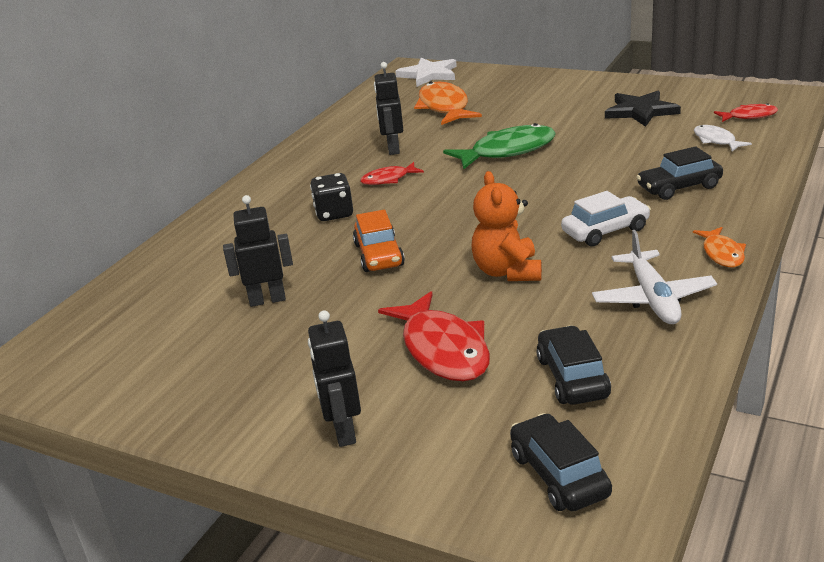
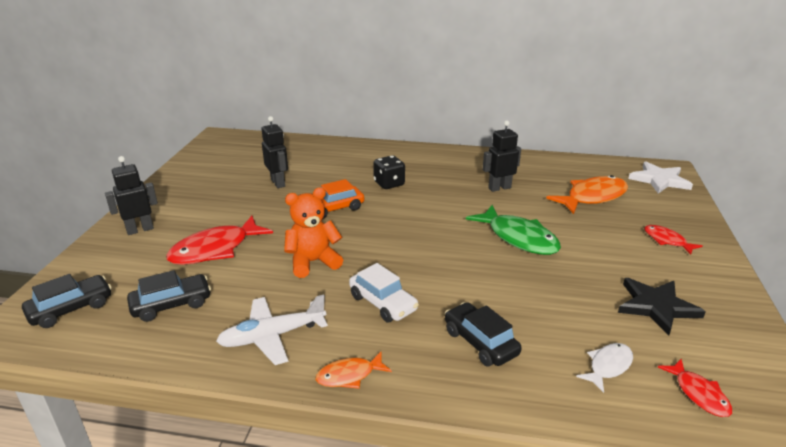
camera: 70 degrees right, 0 degrees up
(388, 179) = (447, 194): red fish -> red fish (667, 240)

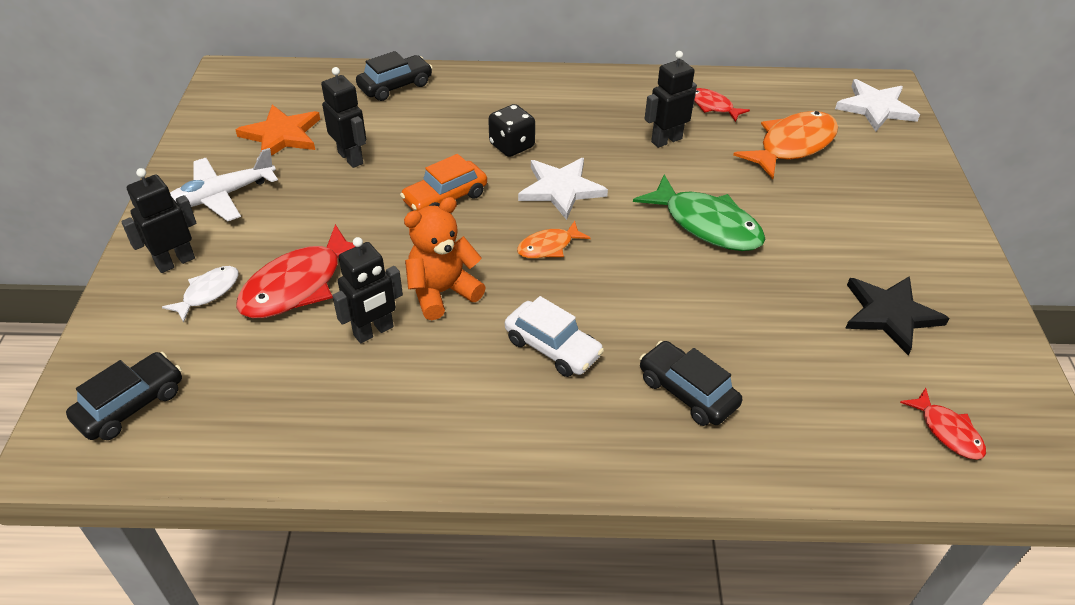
camera: 10 degrees left, 15 degrees up
(172, 304) = (270, 382): black car -> black car (395, 86)
(238, 168) = (282, 135): none -> orange star
(256, 281) = (374, 331): none -> black robot
(272, 336) = (423, 415): white plane -> white plane (221, 196)
(349, 375) = (537, 459): orange fish -> orange fish (548, 247)
(416, 210) = (561, 189): none -> white star
(608, 366) = (843, 407): white fish -> white fish (208, 293)
(667, 240) = (894, 210): red fish -> red fish (713, 106)

